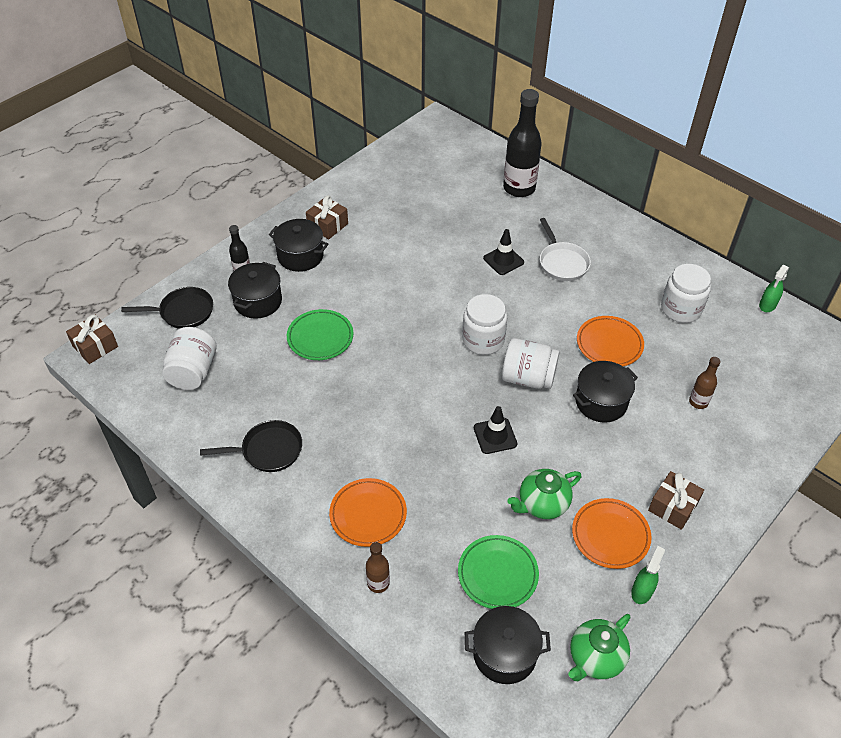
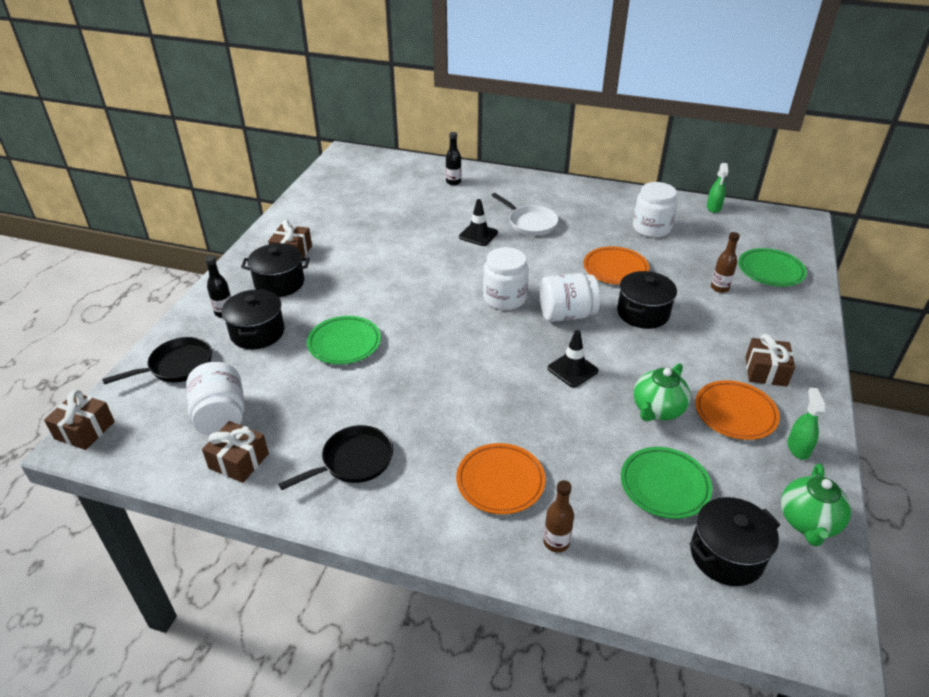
camera: 25 degrees left, 10 degrees down
(187, 416) = (239, 461): none -> brown gift
(519, 188) = (453, 182): black bottle -> black bottle, size x0.49
(768, 401) = (770, 271): none -> green plate

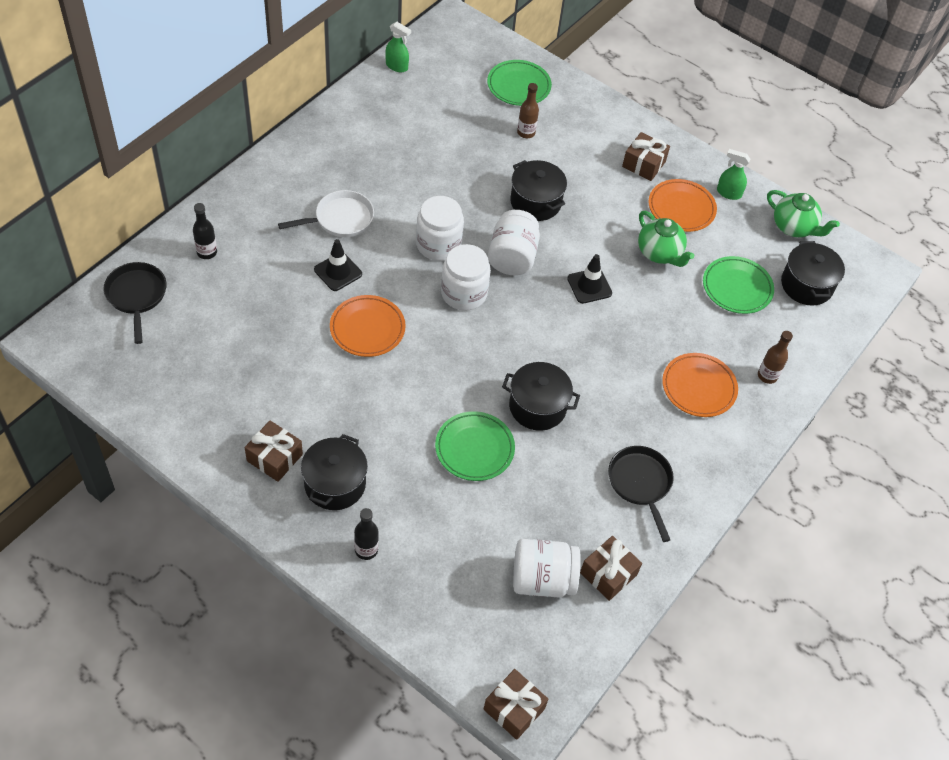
camera: 75 degrees left, 15 degrees up
(177, 366) = (444, 610): black pan -> black pan (136, 296)
(257, 333) = (420, 524): black pot -> black pot (537, 407)
(615, 269) = (460, 189): orange plate -> orange plate (367, 329)
(651, 228) = (406, 129): white jar -> white jar (438, 244)

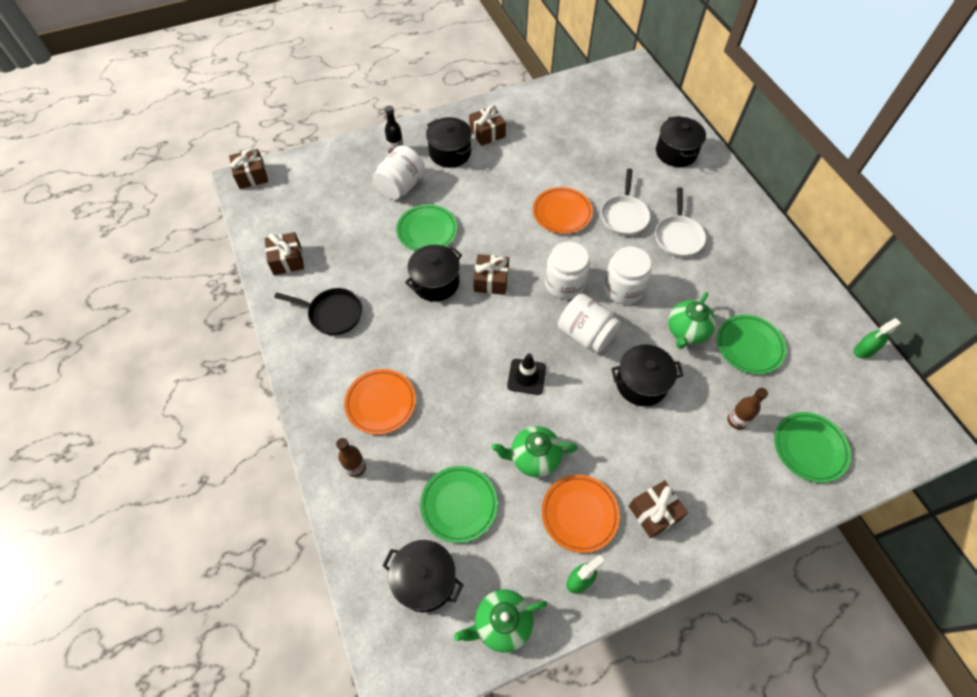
camera: 125 degrees right, 5 degrees up
(136, 296) = (652, 109): black pan -> none
(207, 252) = (676, 152): black bottle -> black pot
(338, 272) = (624, 216): black traffic cone -> white pan
(443, 139) = (749, 346): none -> green plate
(457, 185) = (686, 331): none -> green teapot
(502, 357) = (491, 280): none -> brown gift
(542, 579) = (312, 224): white jar -> white jar (401, 186)

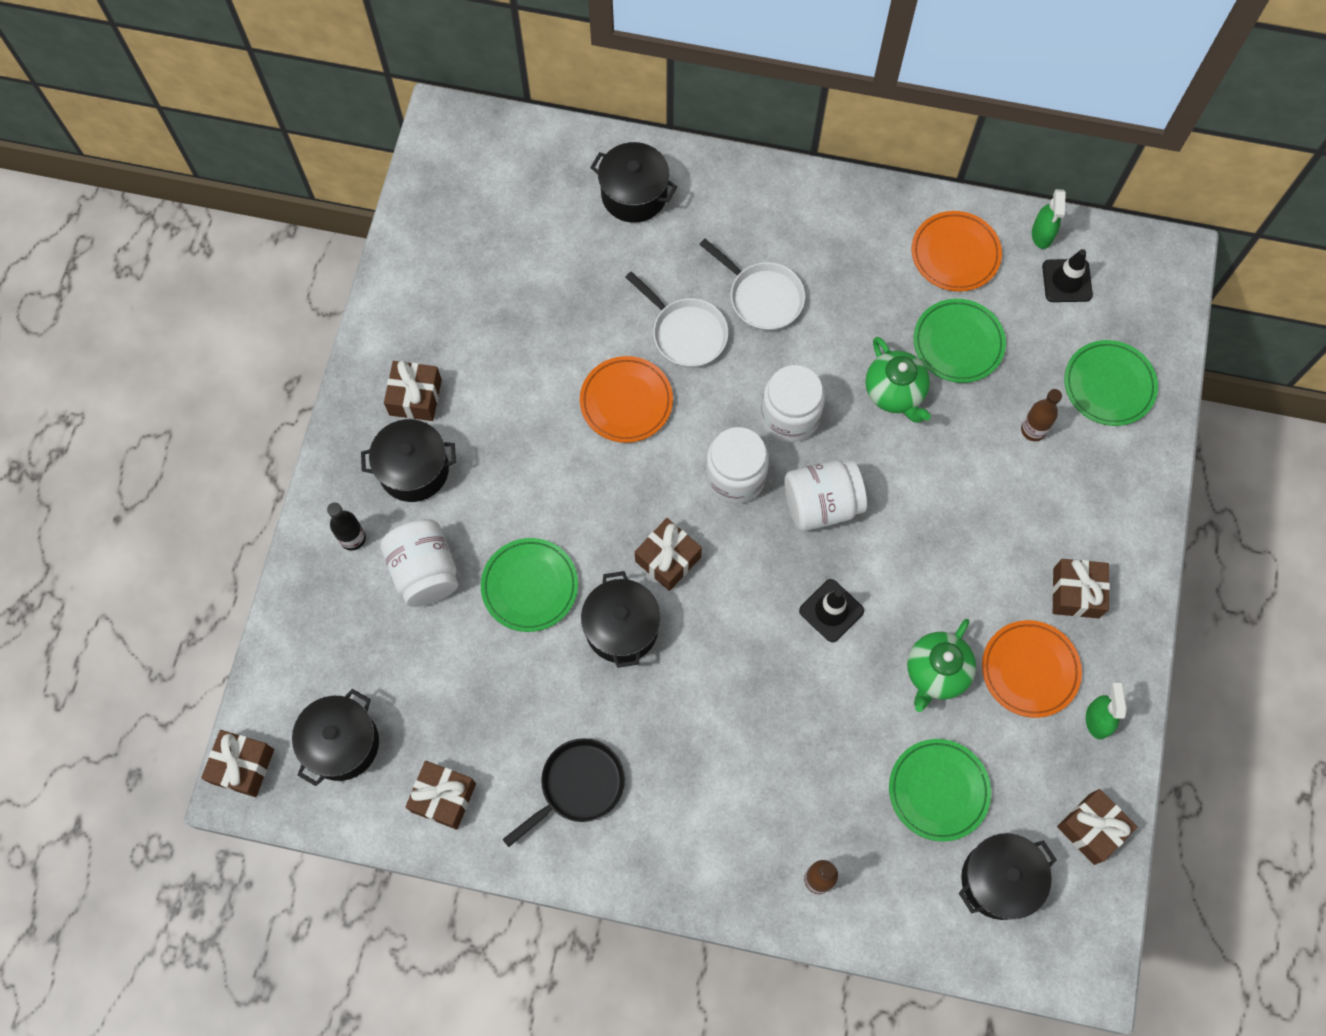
camera: 55 degrees left, 10 degrees up
(381, 403) = (752, 801): orange plate -> orange plate (955, 254)
(501, 623) = (1091, 829): green teapot -> brown gift
(641, 383) = (925, 492): black pot -> black pot (342, 743)
(850, 382) = (1067, 281): none -> black traffic cone

